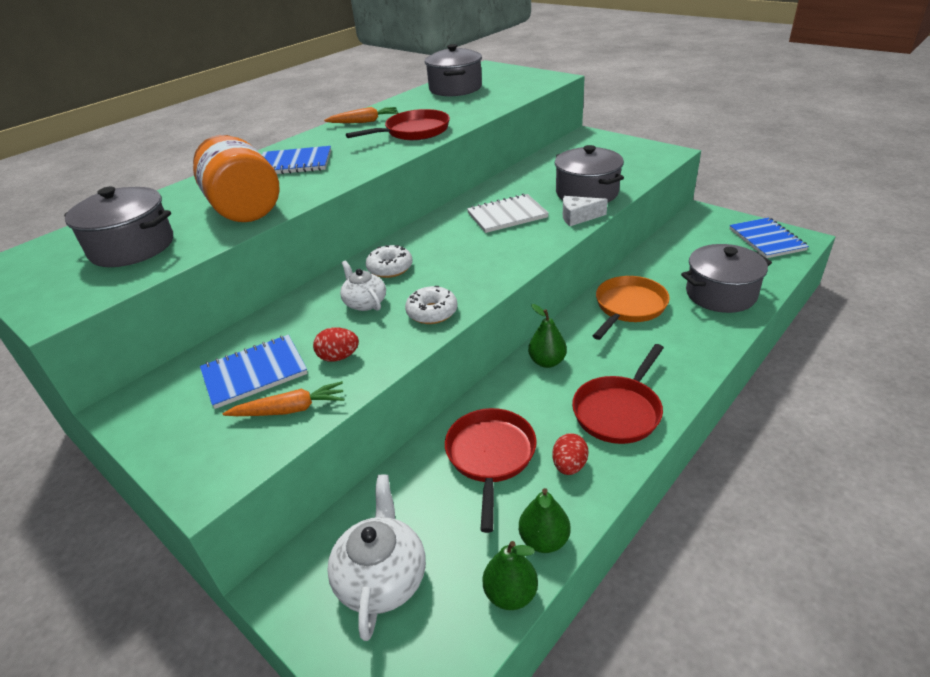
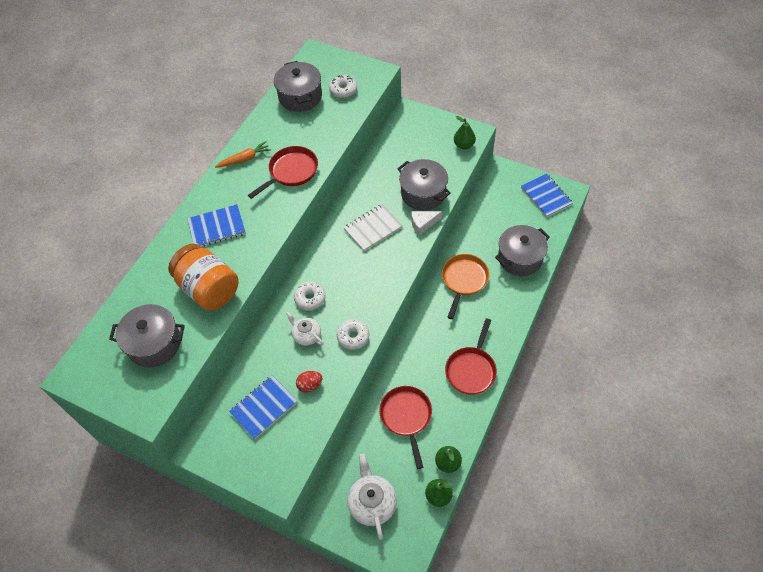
camera: 15 degrees left, 20 degrees up
(290, 409) = (299, 430): orange carrot -> none
(508, 86) = (343, 90): none -> white donut
(547, 362) = (422, 338): green pear -> green pear (464, 145)
(569, 466) = (451, 414): red egg -> none

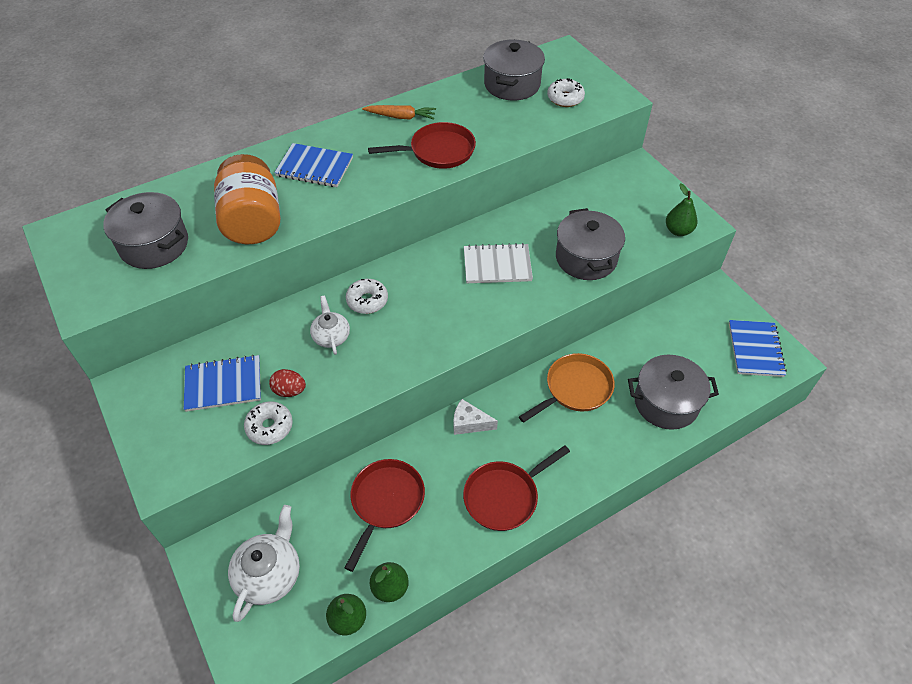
camera: 30 degrees right, 5 degrees down
(353, 336) = (379, 367): white donut -> white donut (269, 427)
(423, 224) = (559, 290): white cheese -> white cheese (469, 423)

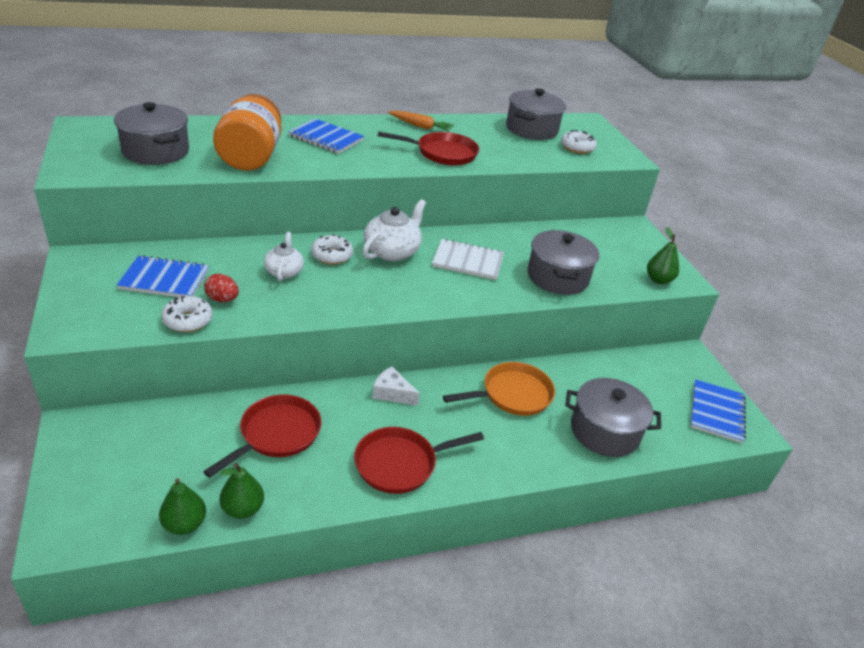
camera: 10 degrees right, 15 degrees down
(269, 574) = (128, 461): white teapot -> white teapot (392, 251)

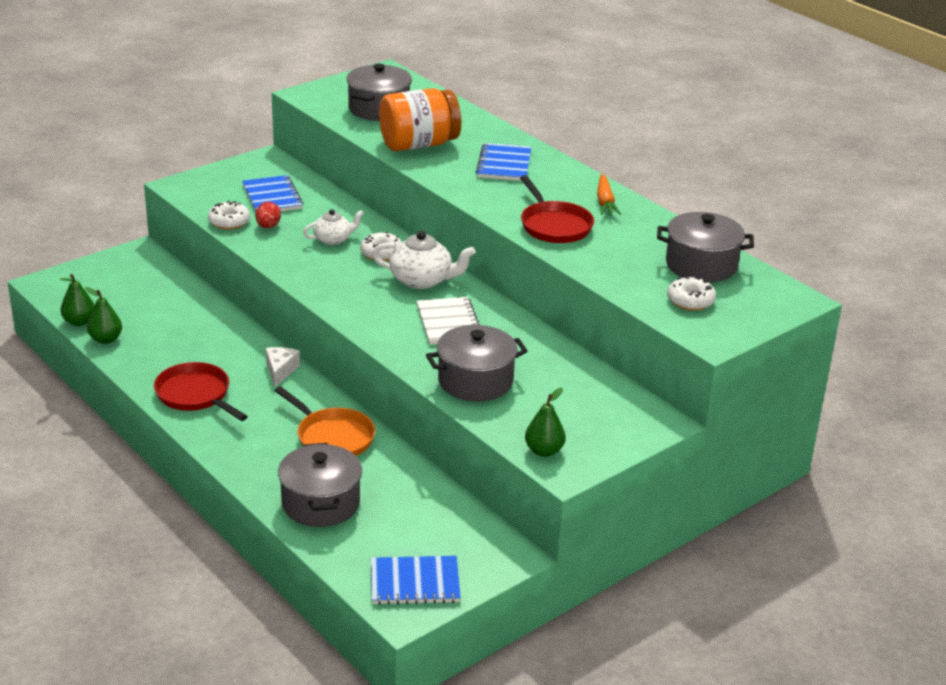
camera: 70 degrees right, 5 degrees down
(276, 434) = (189, 330): red pan -> none

